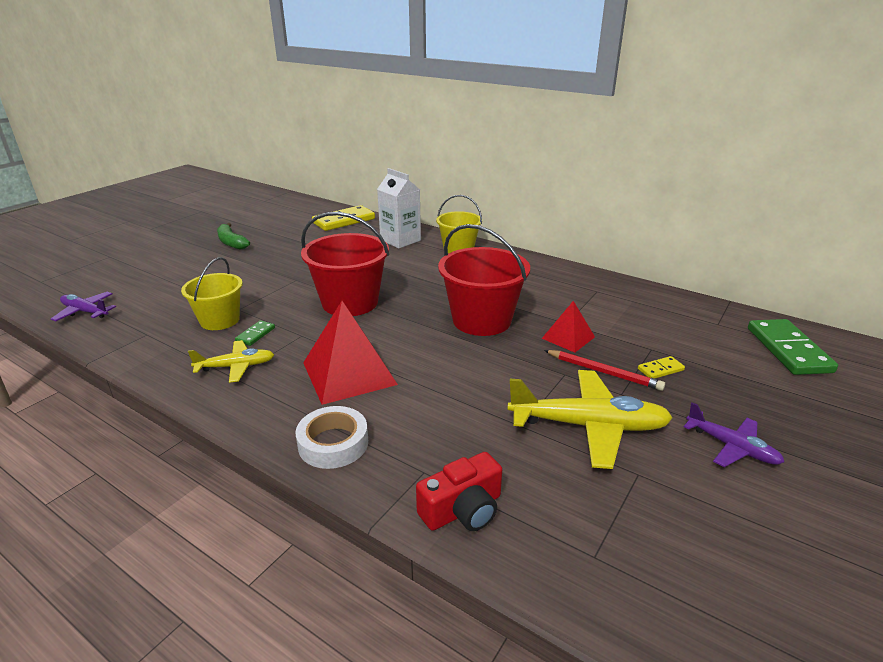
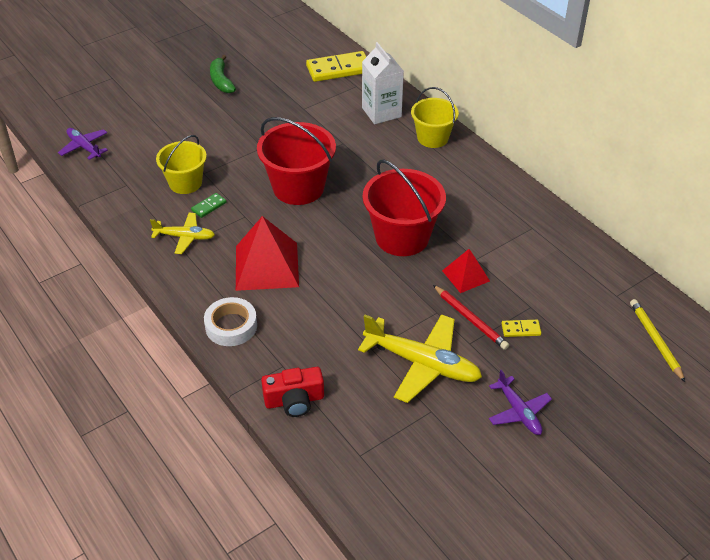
camera: 20 degrees right, 15 degrees up
(788, 350) = (655, 340): green domino -> yellow pencil

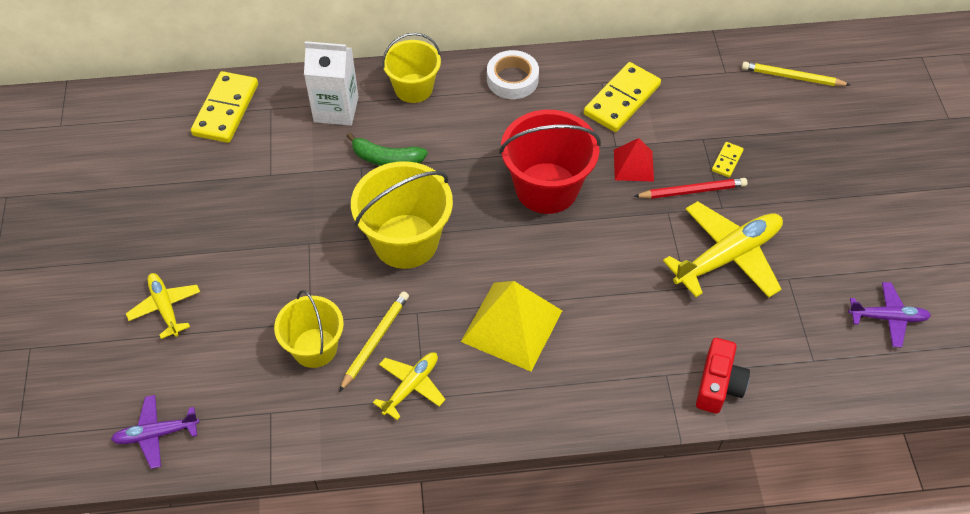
camera: 60 degrees left, 10 degrees up
(172, 112) = (165, 307): none -> yellow plane
(209, 206) = (375, 341): green domino -> yellow pencil
(221, 81) = (146, 231): green banana -> green banana (387, 159)
(231, 326) = (583, 398): white tape -> white tape (512, 79)
(266, 266) = (511, 326): red pyramid -> yellow pyramid
(298, 187) = (405, 241): red bucket -> yellow bucket
(518, 412) = (822, 214): purple plane -> purple plane (888, 318)
(525, 245) = (621, 100): none -> yellow domino

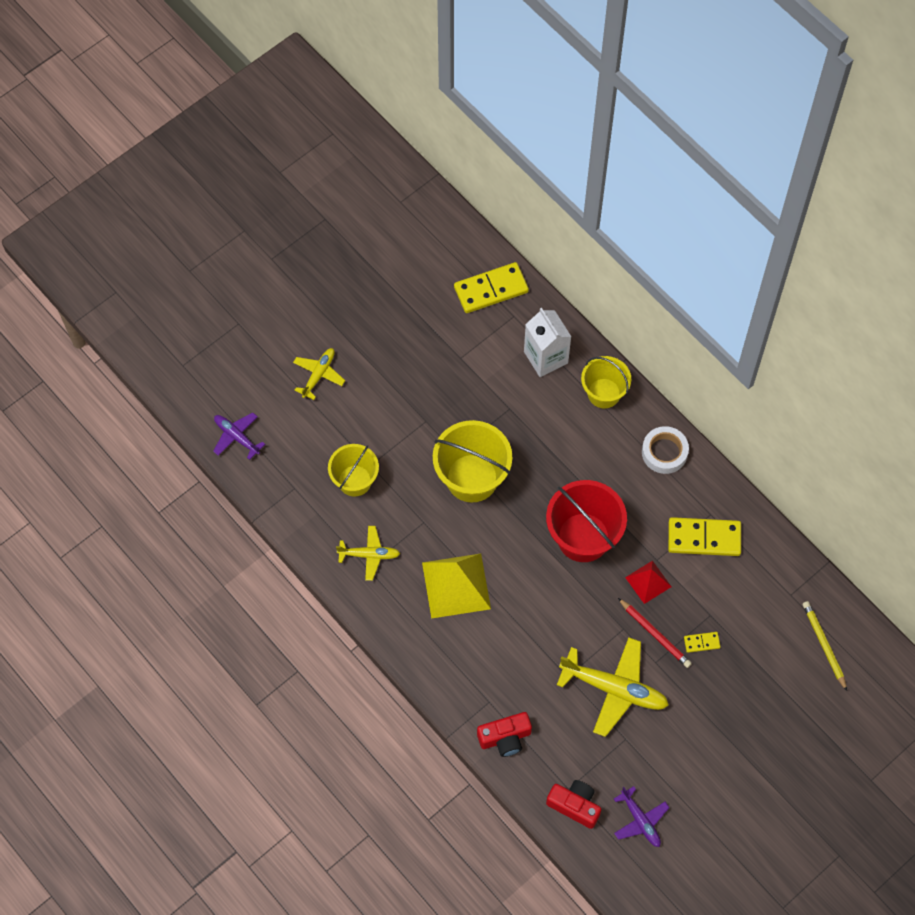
camera: 55 degrees right, 10 degrees up
(375, 341) = (385, 512): yellow pencil -> none
(387, 159) = (529, 419): green banana -> none
(836, 366) = (574, 805): none -> red camera

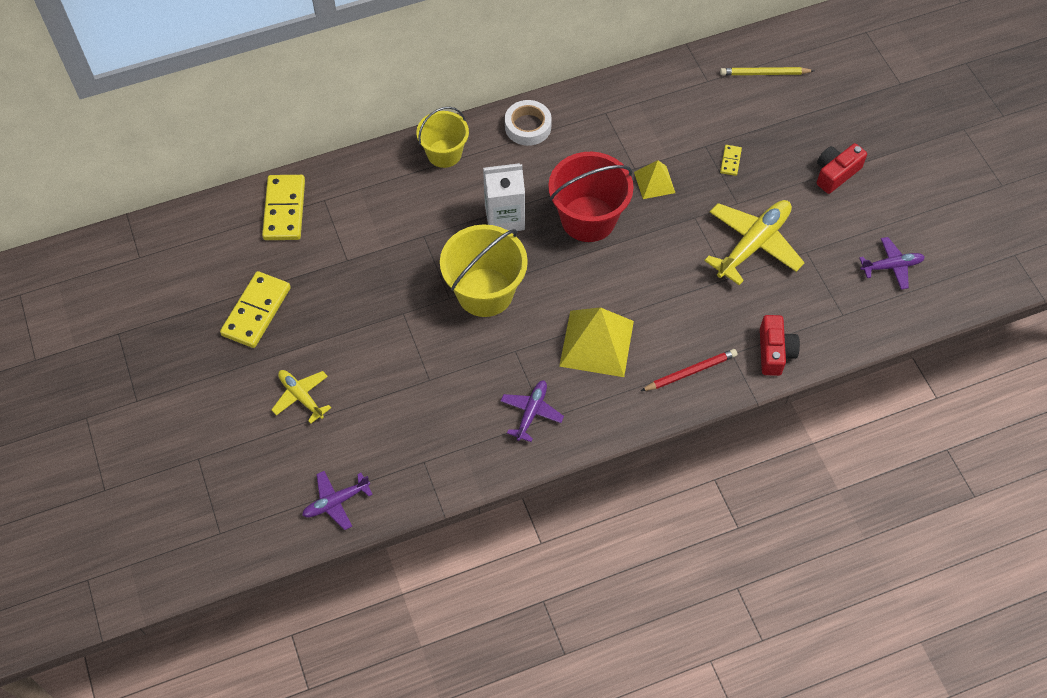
camera: 70 degrees left, 5 degrees down
(354, 480) = (441, 400): yellow bucket -> none
(369, 555) = (531, 412): yellow plane -> purple plane
(545, 357) = (383, 188): white carton -> white carton (504, 217)
(574, 805) = (861, 315): red camera -> red camera (835, 173)
(648, 582) = (654, 182): red pyramid -> yellow pyramid
(655, 634) = (709, 194): red pencil -> red pencil (690, 372)
(704, 538) = (627, 125): yellow domino -> yellow domino (256, 311)

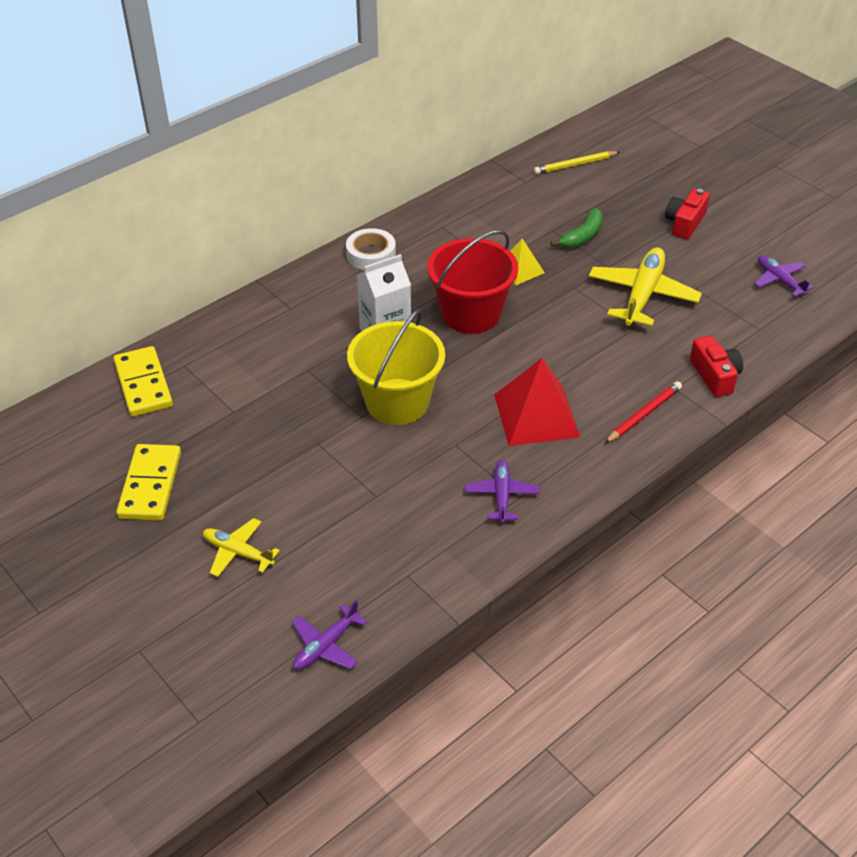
camera: 20 degrees left, 15 degrees down
(444, 153) = (296, 296): yellow bucket -> none
(596, 343) = (536, 415): yellow pyramid -> red pyramid
(730, 161) = (582, 236): yellow domino -> green banana
(891, 266) = (779, 280): purple plane -> purple plane turned 90 degrees counterclockwise

